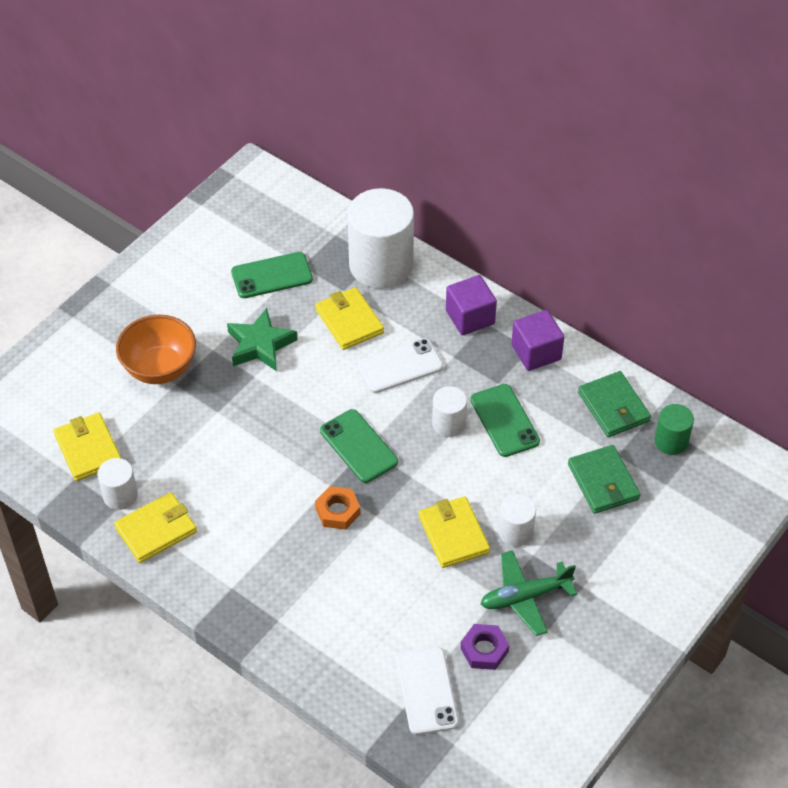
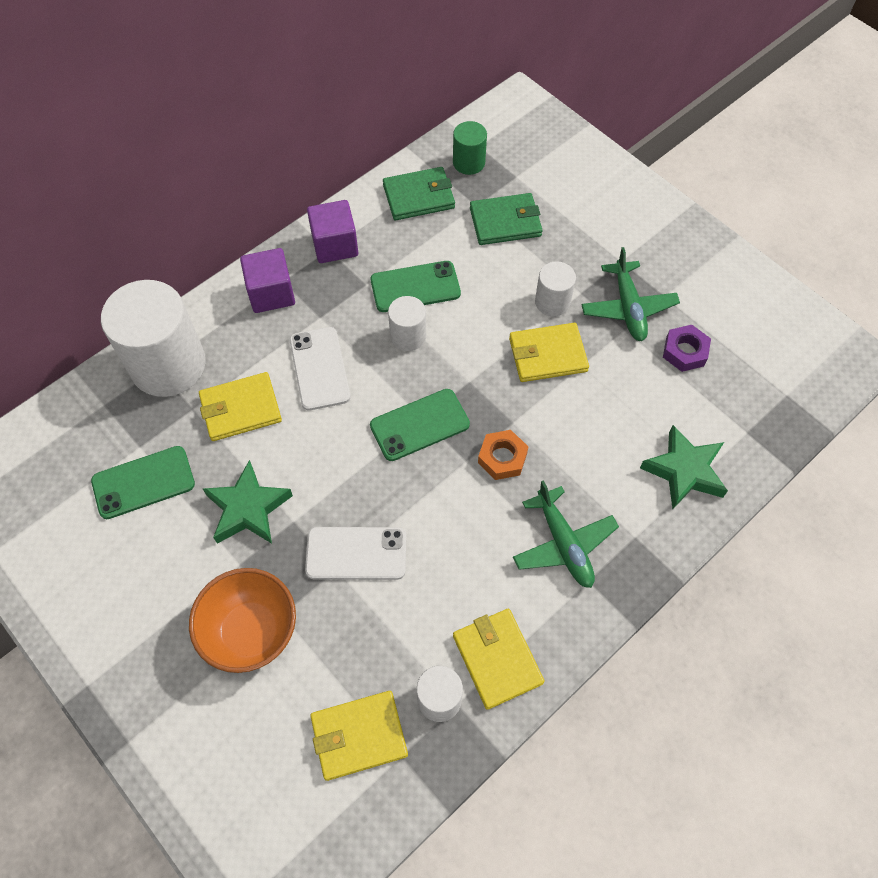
camera: 80 degrees left, 10 degrees up
(263, 566) = (563, 544): none -> green plane
(272, 275) = (143, 482): green phone -> green phone turned 75 degrees clockwise
(351, 656) = (684, 471): none -> green star
(426, 691) = (728, 408): white phone -> white phone (356, 554)

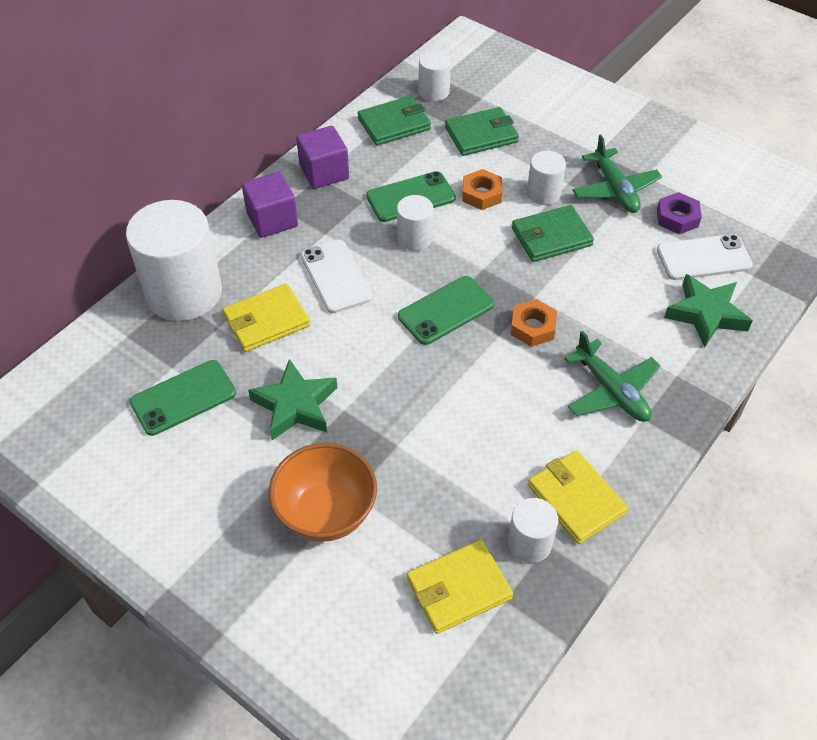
camera: 10 degrees left, 10 degrees down
(356, 554) = (413, 429): white phone -> white phone (703, 258)
(469, 162) = (434, 91): green cylinder -> white cylinder
(488, 294) = (481, 194): none -> orange nut
(547, 355) = (551, 237): yellow wallet -> green wallet

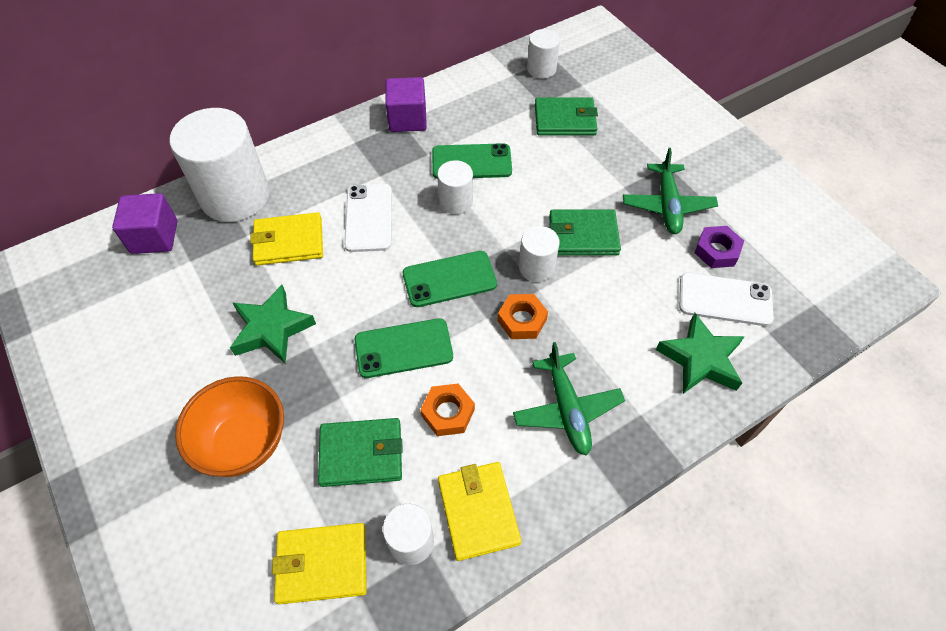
camera: 20 degrees right, 5 degrees up
(183, 398) = (184, 291): green phone -> green phone (403, 348)
(272, 220) = (341, 150): purple cube -> purple cube (154, 237)
(394, 124) = (491, 90): green wallet -> green wallet (361, 454)
(481, 194) = (537, 176): orange nut -> orange nut (448, 413)
(543, 193) = (596, 191): white cylinder -> white cylinder (536, 267)

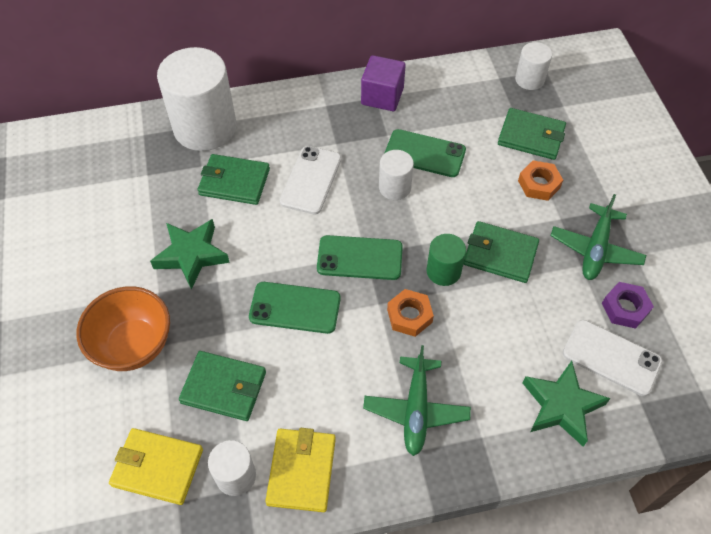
camera: 20 degrees right, 0 degrees up
(154, 237) = (126, 145): purple cube -> none
(288, 242) = (234, 182): yellow wallet -> green wallet
(448, 413) = (310, 377): orange nut -> orange nut (539, 184)
(536, 267) = (443, 271): white cylinder -> green cylinder

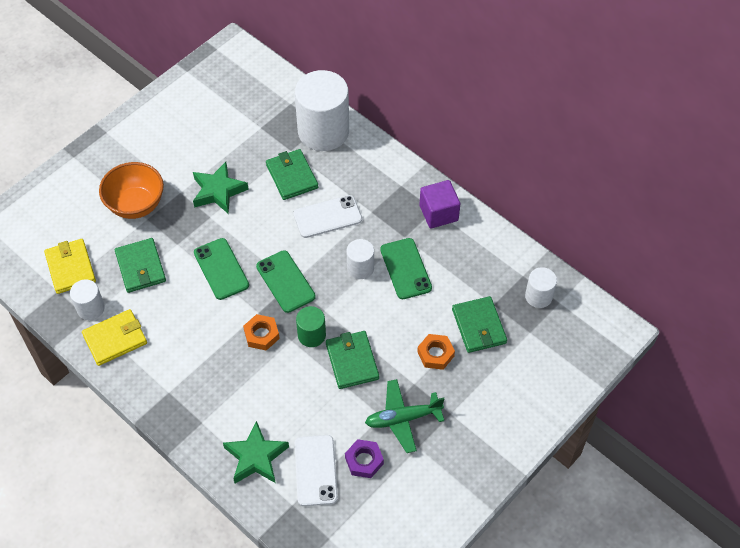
camera: 55 degrees right, 0 degrees up
(416, 410) = (196, 376): green plane -> none

